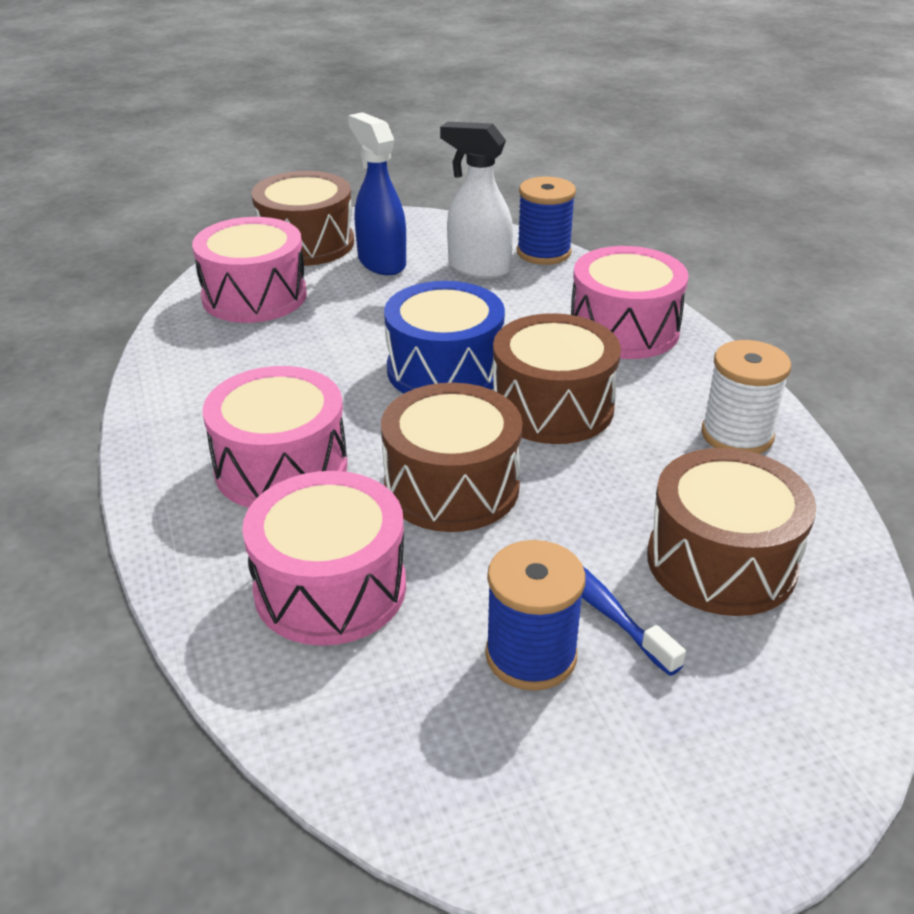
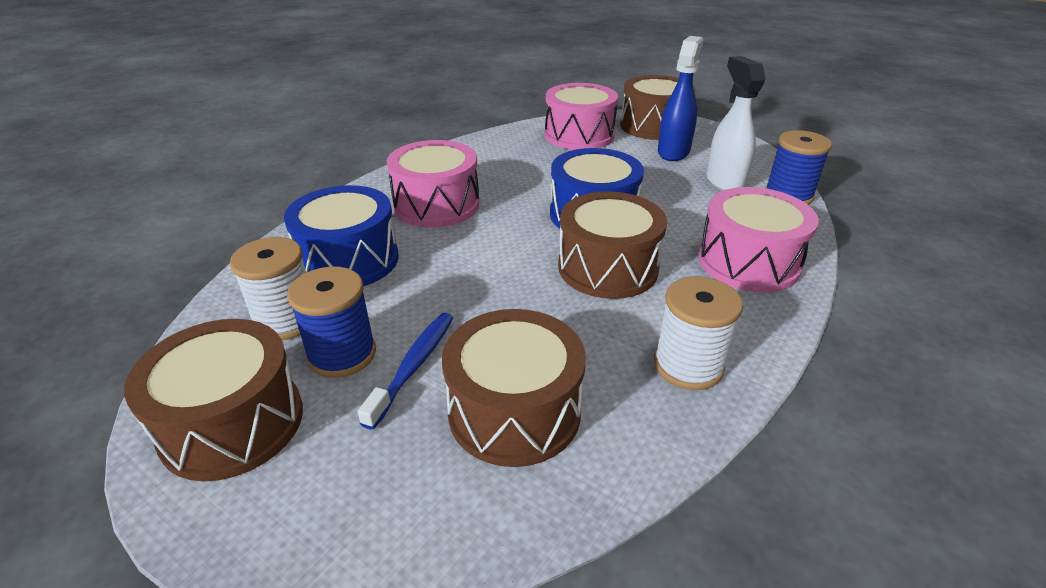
camera: 55 degrees right, 0 degrees up
(330, 588) = (349, 260): pink drum -> blue drum
(414, 686) = (286, 320): none -> white spool
(451, 486) = (478, 263): brown drum -> brown drum (232, 423)

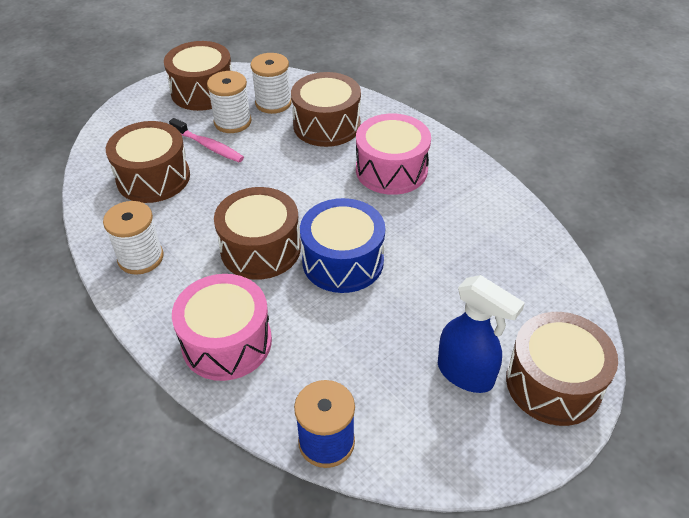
camera: 105 degrees right, 10 degrees up
(342, 354) = (232, 122): blue spool -> white spool
(349, 260) = (327, 125): blue drum -> brown drum
(414, 366) = (208, 146): blue toothbrush -> pink toothbrush
(579, 135) = (529, 296): pink drum -> none
(724, 182) = (377, 393): white spray bottle -> none

